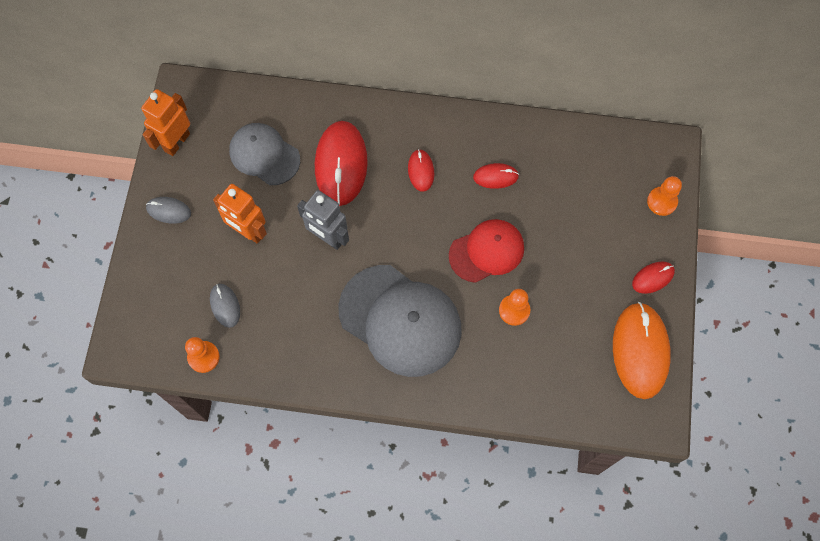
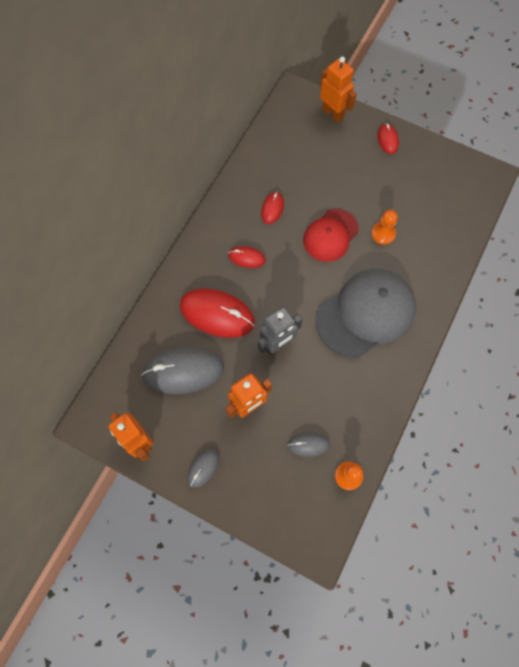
camera: 70 degrees left, 0 degrees up
(264, 155) = (183, 371): grey cap -> grey mouse
(486, 251) = (330, 235): red cap -> red cap turned 135 degrees counterclockwise
(640, 351) = (438, 167): orange mouse -> none
(662, 202) = (333, 113): orange pawn -> orange robot

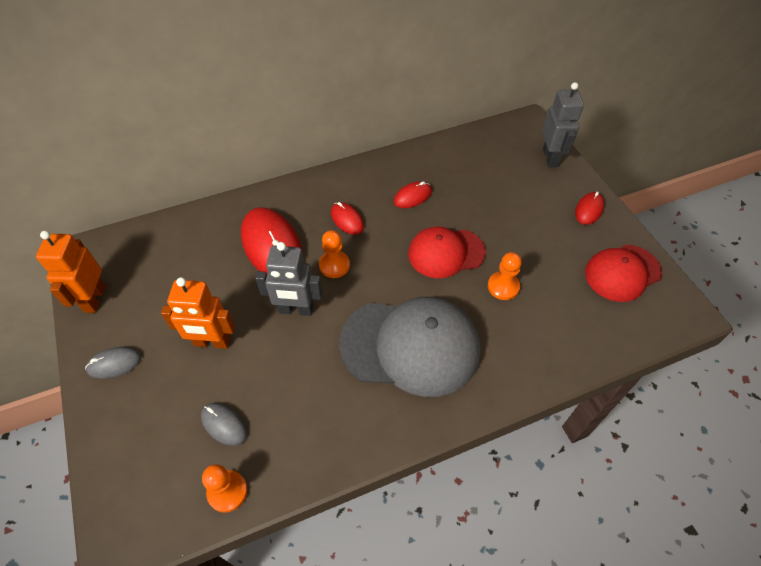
camera: 40 degrees right, 15 degrees down
(183, 371) = (193, 270): grey mouse -> none
(271, 296) = (334, 265): none -> orange pawn
(333, 113) = (550, 157): orange robot -> grey robot
(440, 173) = (622, 273): none -> red cap

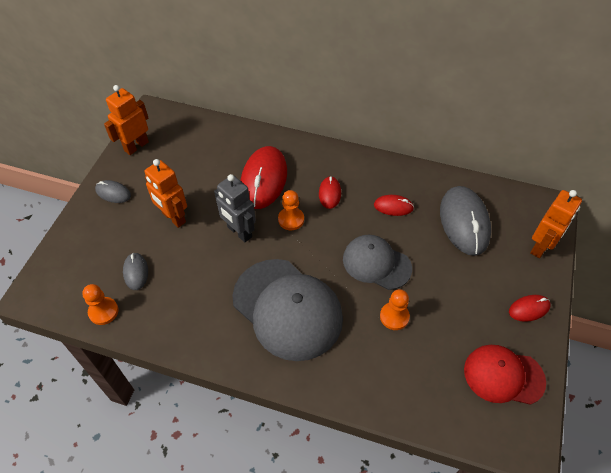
camera: 40 degrees right, 0 degrees up
(446, 253) = (376, 263): red cap -> grey cap
(479, 174) = (464, 222): none -> grey mouse
(550, 157) = (540, 247): grey robot -> orange robot

